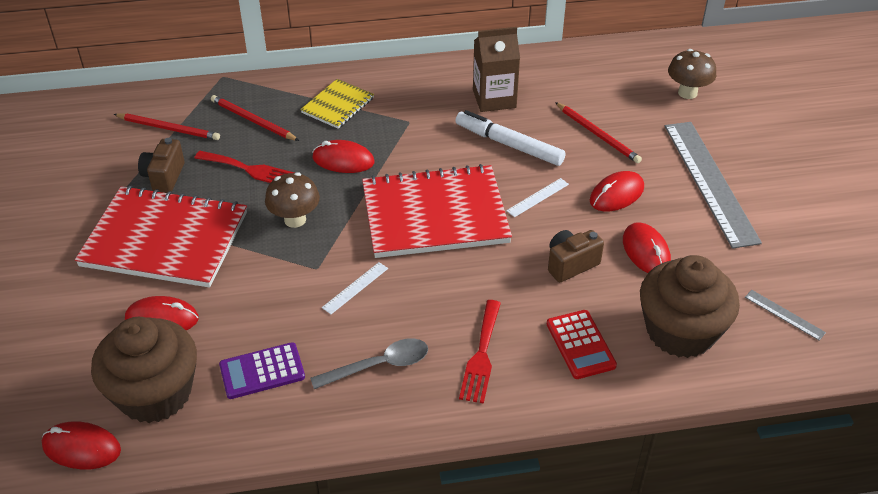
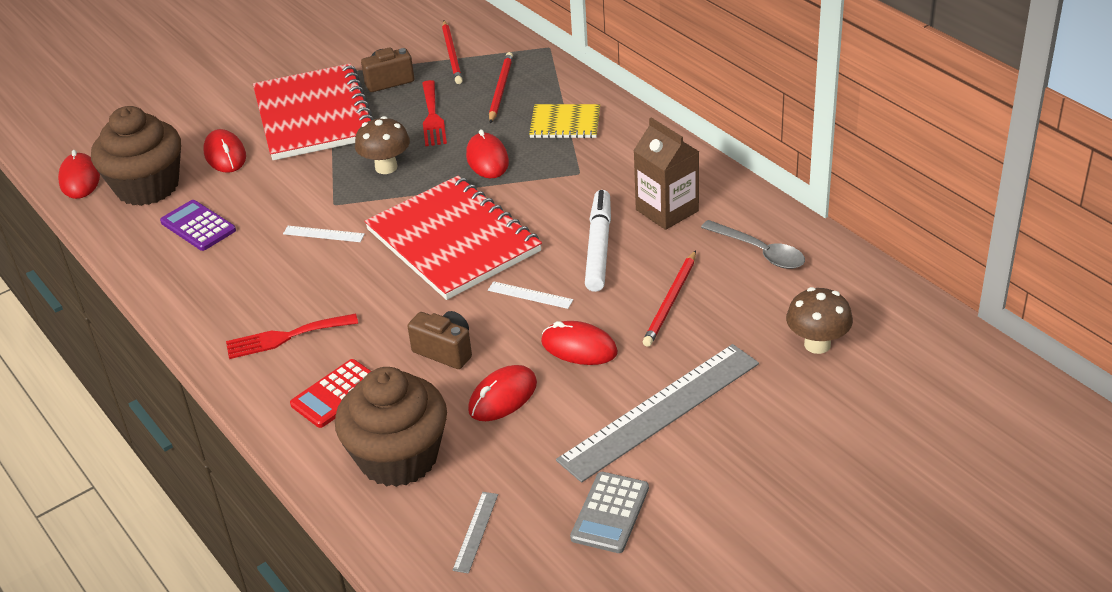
camera: 65 degrees right, 5 degrees down
(379, 365) = (239, 284): grey spoon -> grey spoon (760, 252)
(798, 241) = (610, 513): none -> grey calculator

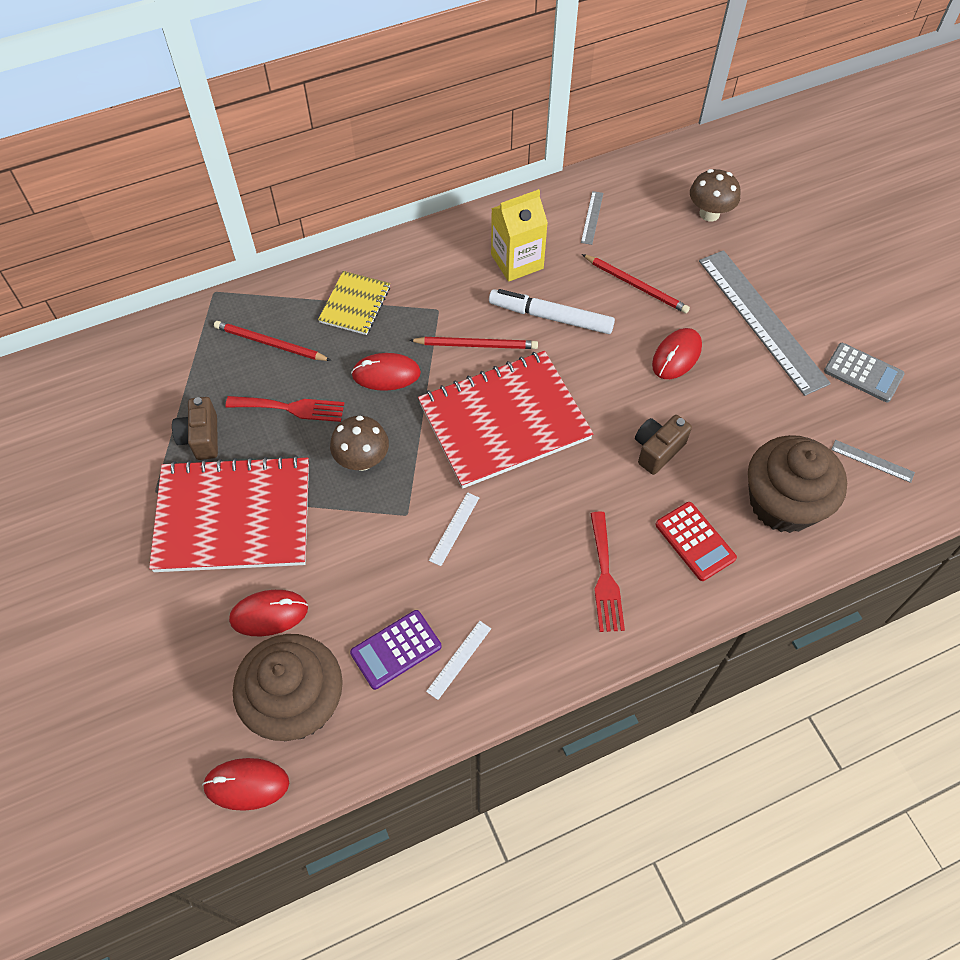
camera: 80 degrees left, 20 degrees up
(452, 54) = (181, 374): red pencil -> red pencil (476, 345)
(503, 397) = (724, 418): red mouse -> none
(530, 295) = (600, 377): white ruler -> white ruler (459, 659)
(667, 210) = (517, 261): brown carton -> yellow carton
(760, 252) = (592, 217): grey spoon -> grey ruler

